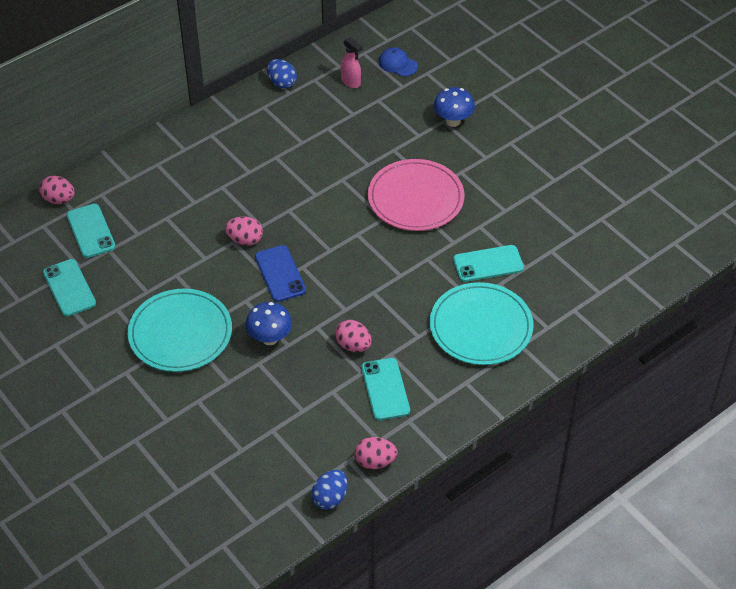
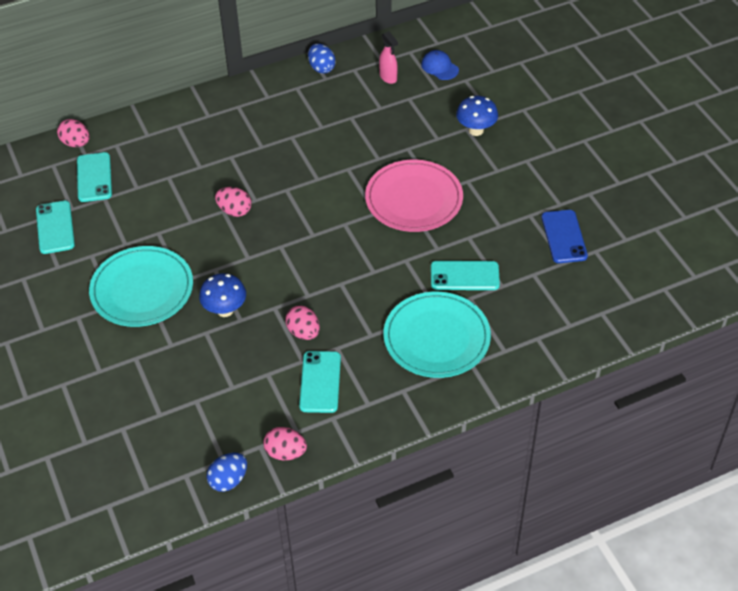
camera: 15 degrees right, 0 degrees up
(280, 274) = (256, 249): blue phone -> blue phone (563, 237)

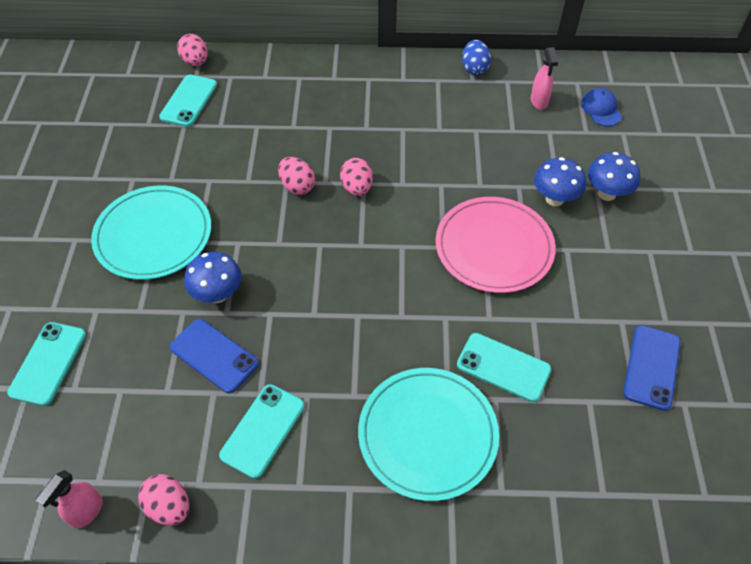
camera: 25 degrees right, 5 degrees up
(55, 227) = (120, 137): turquoise phone -> turquoise phone (48, 363)
(228, 480) = (87, 512): blue egg -> pink spray bottle
(251, 351) = (214, 356): none -> blue phone
(303, 332) = (282, 358): pink egg -> pink egg (357, 188)
(439, 148) = (554, 199): none -> blue mushroom

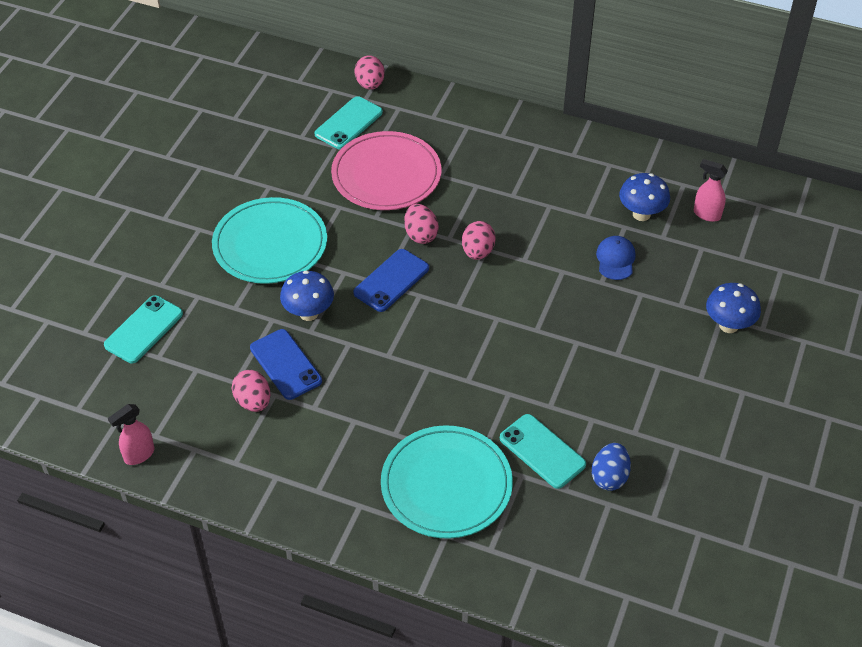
camera: 20 degrees right, 5 degrees down
(169, 506) = (205, 472): pink egg -> pink egg (253, 402)
(263, 430) = (304, 438): turquoise phone -> none
(474, 68) = (654, 162): blue egg -> blue egg (609, 477)
(494, 247) = (586, 344): pink plate -> pink plate (386, 175)
(539, 101) = (706, 214): pink spray bottle -> pink spray bottle turned 105 degrees clockwise
(554, 199) = (671, 316): blue mushroom -> blue mushroom (641, 214)
(601, 109) = (770, 239): blue cap -> blue cap (615, 259)
(651, 367) = (684, 493): blue phone -> blue phone (391, 280)

